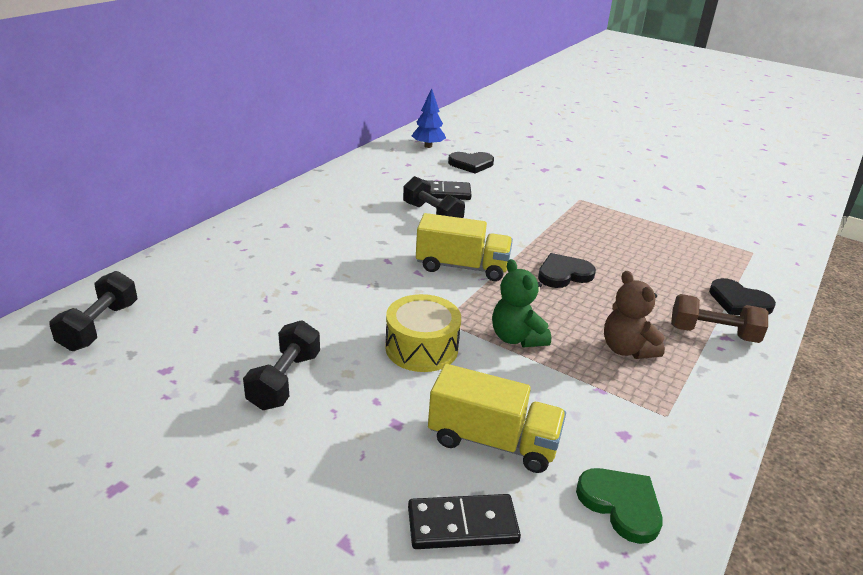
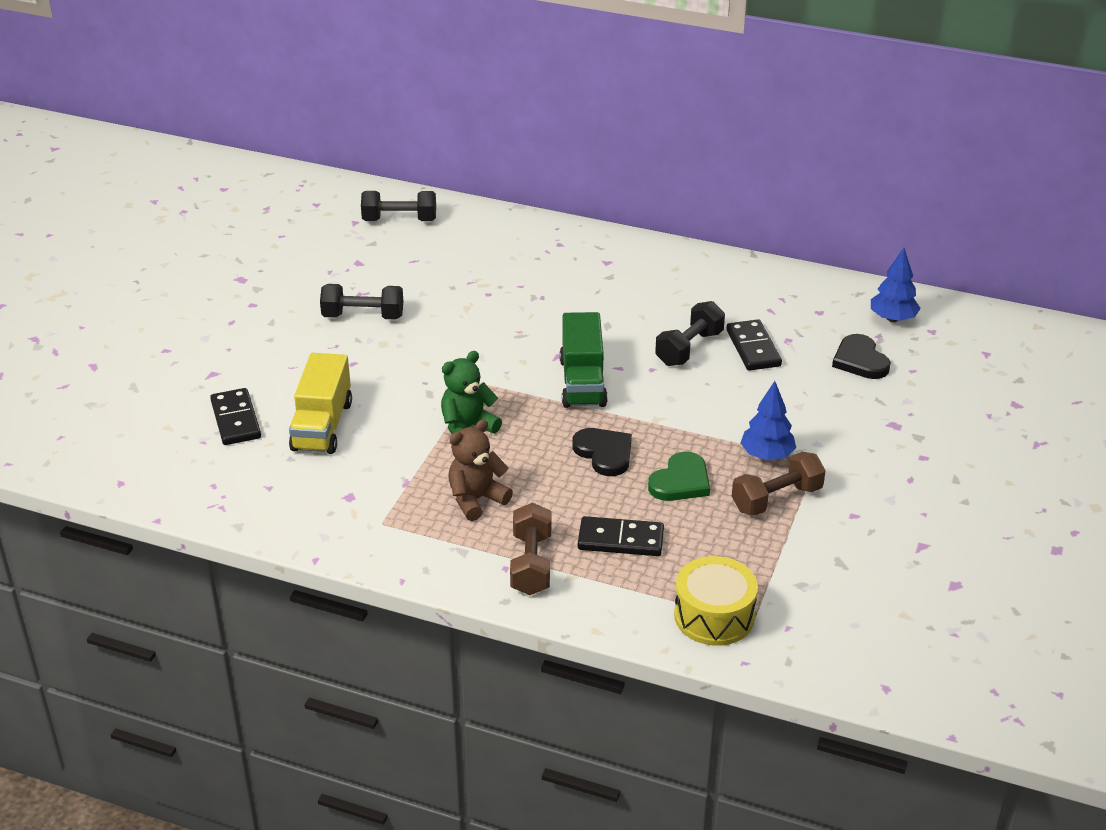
camera: 80 degrees right, 5 degrees up
(421, 348) = (430, 375): yellow drum -> yellow drum (714, 616)
(462, 267) = (582, 382): yellow truck -> green truck
(572, 213) = (767, 455): none -> blue tree
(621, 505) = (269, 494): green heart -> green heart (681, 481)
(622, 219) = (776, 499): none -> brown dumbbell
(674, 286) = (620, 540): none -> black domino
(739, 301) = (610, 592): black heart -> none

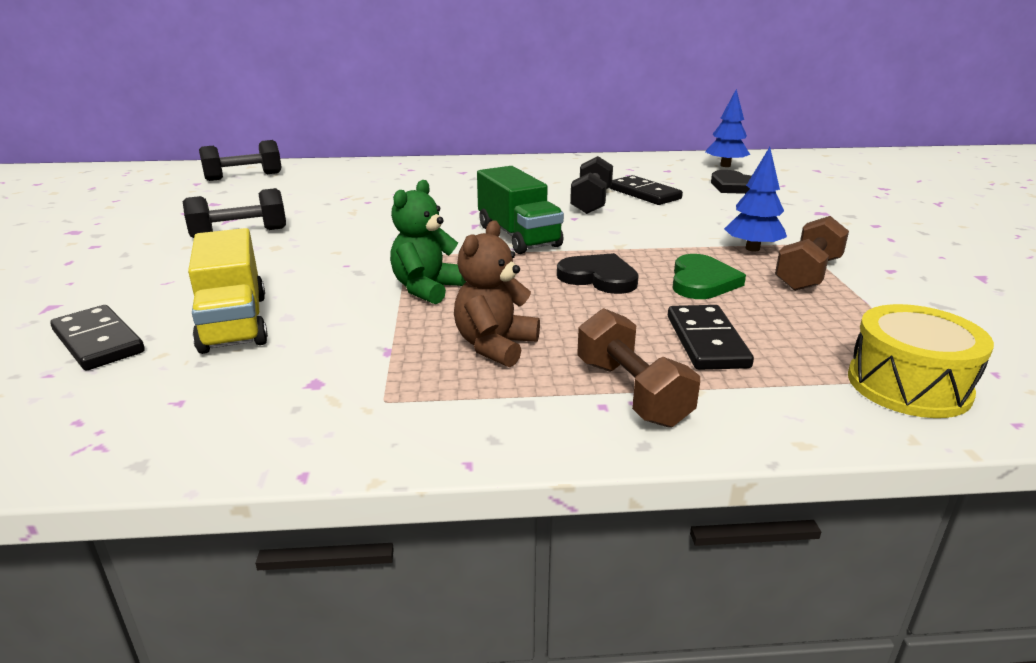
camera: 25 degrees left, 10 degrees down
(620, 540) = (706, 341): black domino -> black domino turned 75 degrees counterclockwise

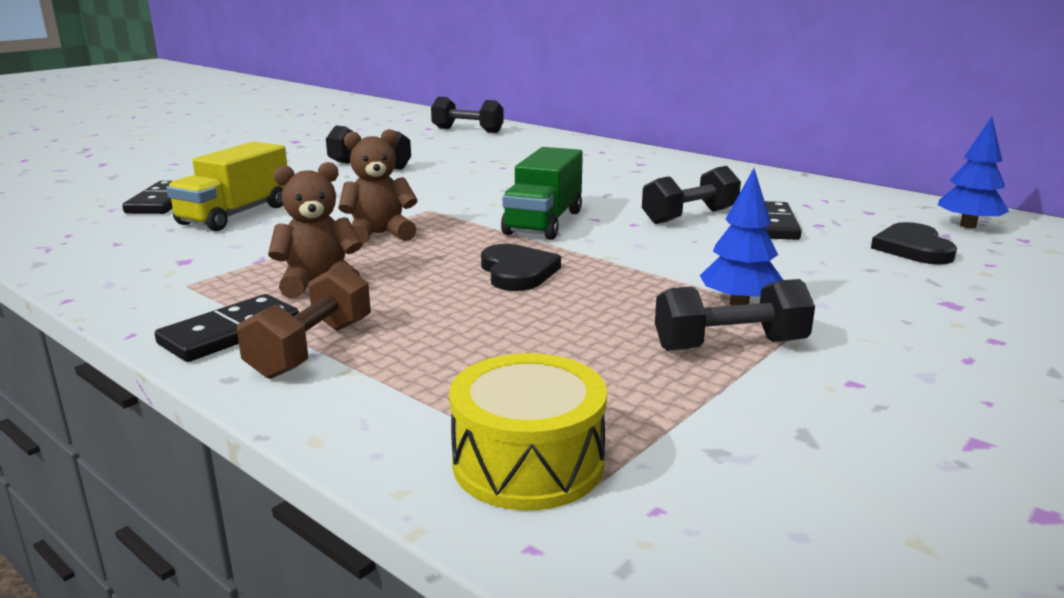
camera: 45 degrees right, 5 degrees down
(427, 289) = (379, 234): green teddy bear -> brown teddy bear
(702, 281) = (597, 308): green heart -> none
(706, 341) = (461, 347): black domino -> black domino (230, 333)
(808, 274) = (730, 345): brown dumbbell -> black dumbbell

